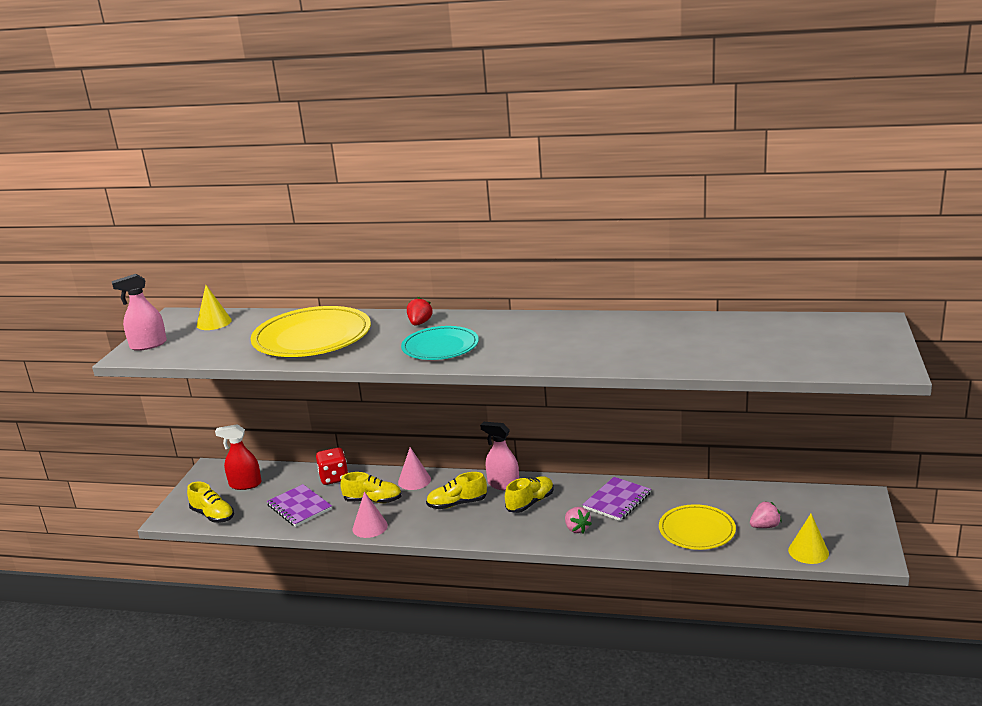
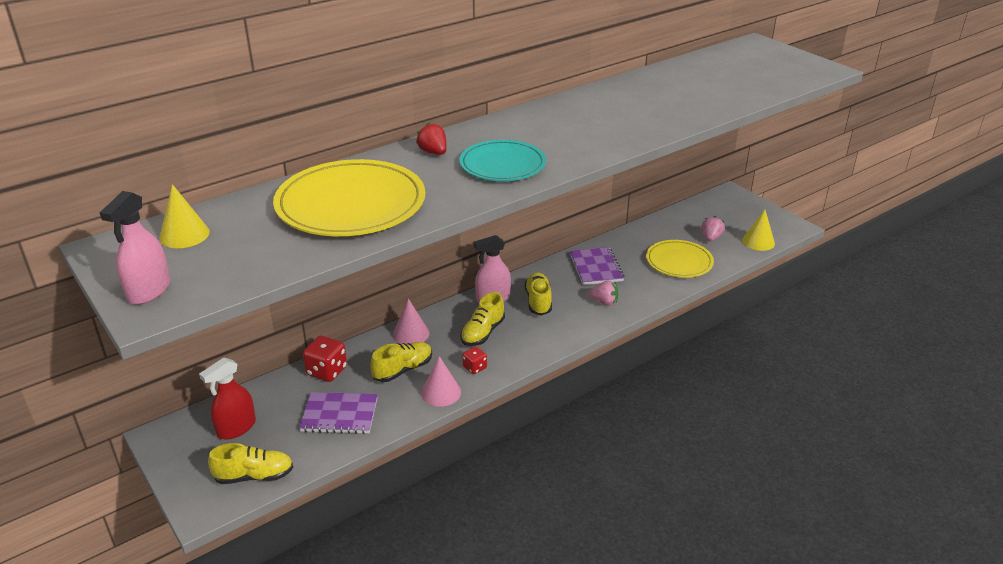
camera: 50 degrees left, 10 degrees up
(414, 523) = (475, 367): none -> red dice

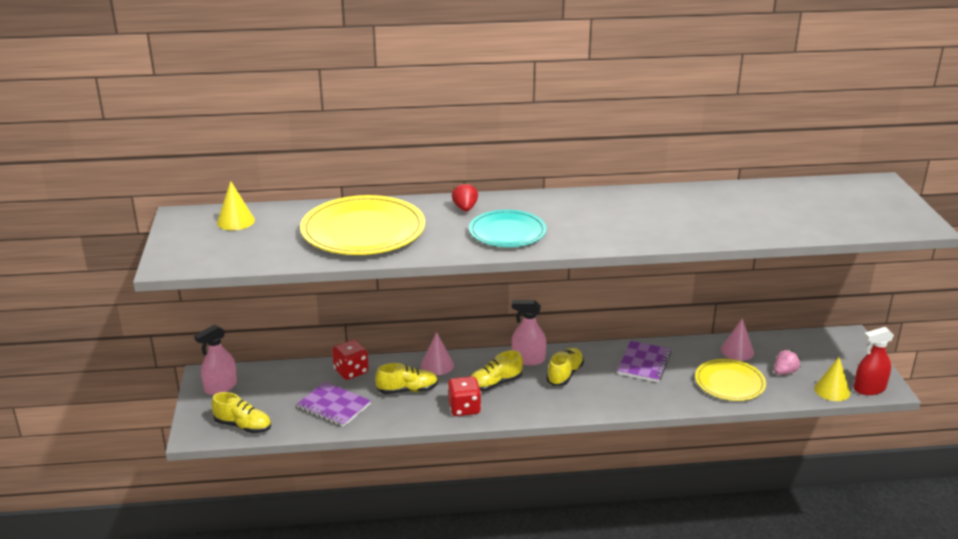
camera: 30 degrees right, 5 degrees down
(149, 291) = (180, 252): pink spray bottle -> pink spray bottle (221, 387)
(236, 428) = (257, 389): red spray bottle -> red spray bottle (869, 389)
(441, 392) = (421, 417): pink cone -> pink cone (737, 351)
(475, 367) = (464, 408): red dice -> red dice, size x1.69
(604, 302) = (623, 394): pink strawberry -> none

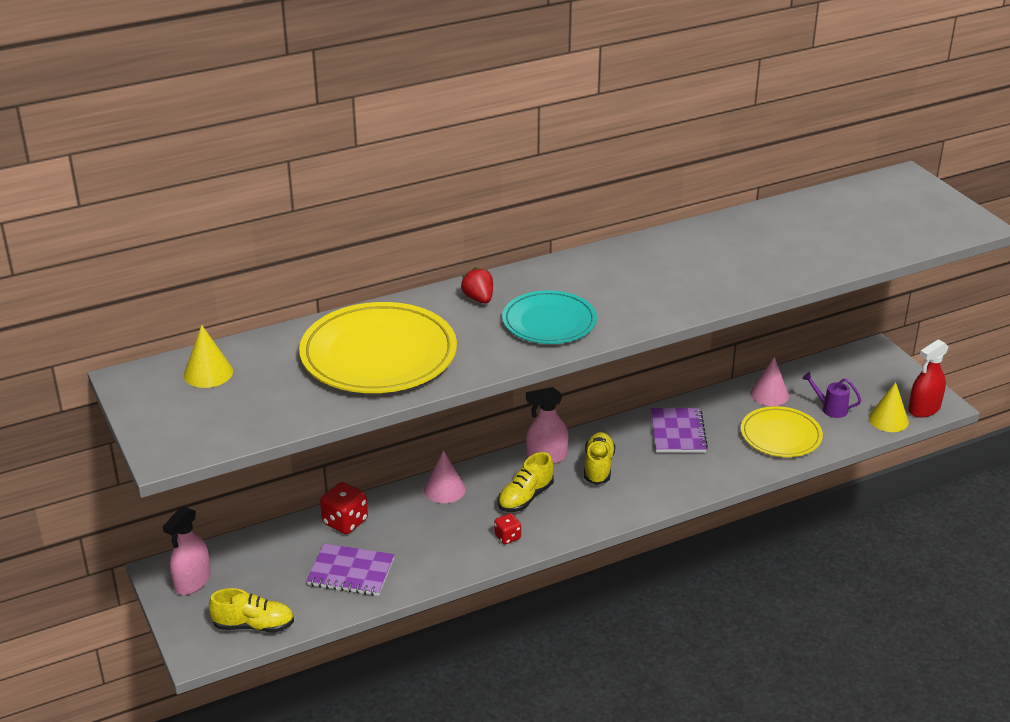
camera: 20 degrees left, 5 degrees up
(407, 390) = (428, 530): yellow shoe -> none
(464, 408) = (507, 537): red dice -> red dice, size x0.59
(784, 372) = (830, 409): pink strawberry -> purple watering can

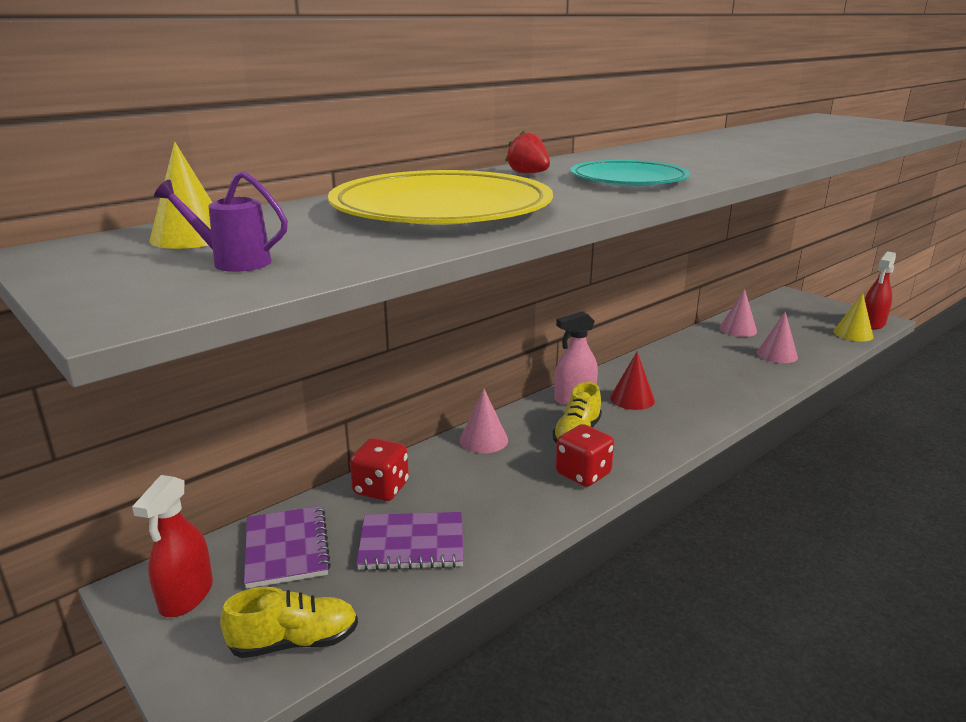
camera: 15 degrees left, 10 degrees down
(192, 582) = (186, 596): pink spray bottle -> red spray bottle
(507, 537) = (583, 474): red dice -> red dice, size x1.69
(598, 467) = (632, 399): yellow shoe -> red cone
(678, 432) = (684, 364): purple notebook -> purple notebook (286, 548)
(780, 435) = (777, 354): yellow plate -> pink cone
(830, 409) = (798, 332): purple watering can -> purple watering can (233, 262)

